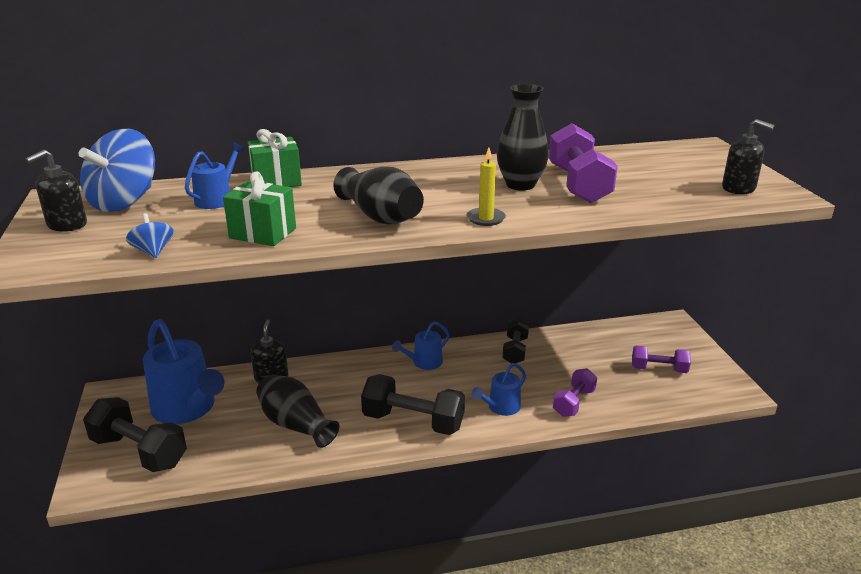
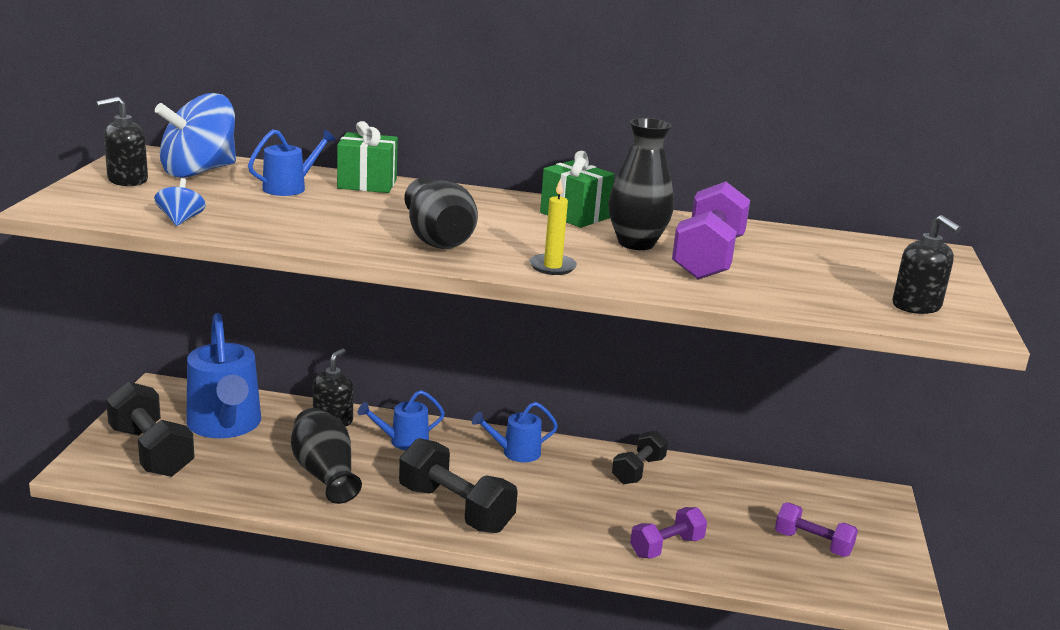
camera: 20 degrees right, 5 degrees down
(263, 233) = (300, 228): green gift -> green gift (574, 215)
(500, 407) = (570, 525): blue watering can -> blue watering can (403, 441)

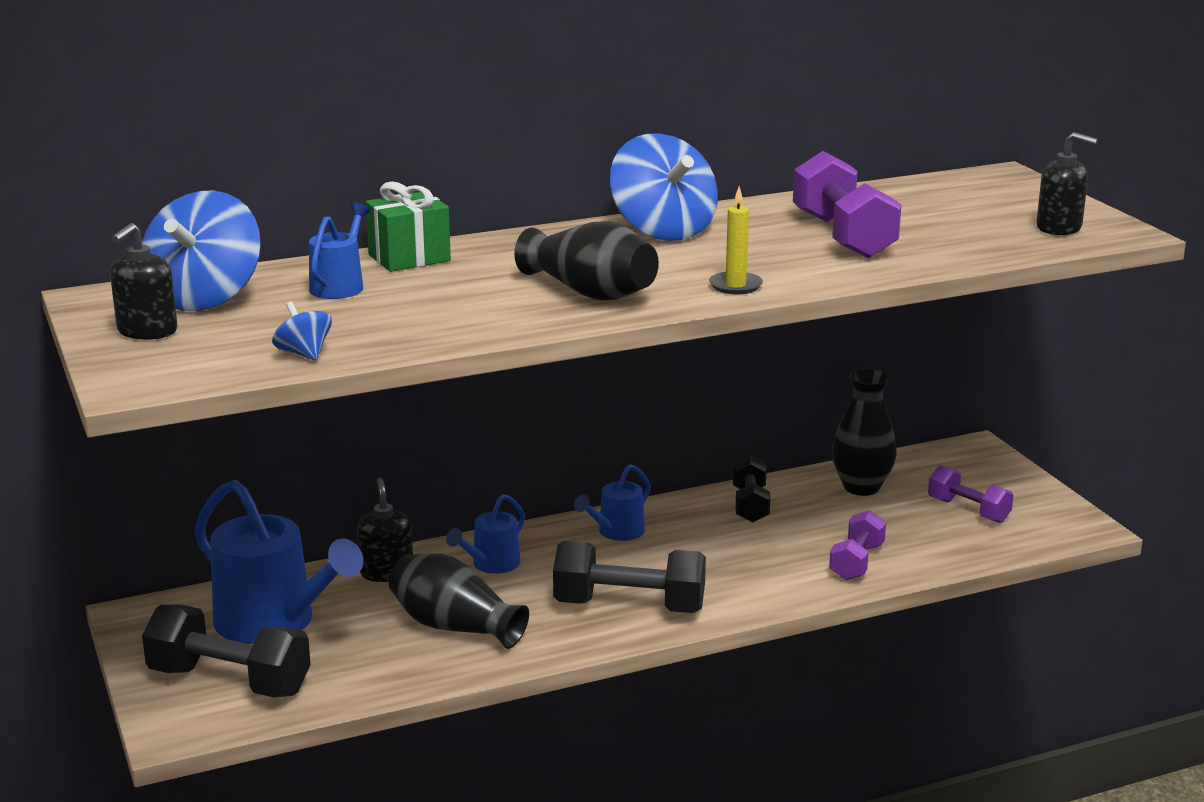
camera: 30 degrees left, 0 degrees up
(574, 215) = (663, 230): green gift -> blue spinning top
(636, 243) = (763, 241): black vase -> black vase (861, 487)
(812, 543) = (968, 510): purple dumbbell -> purple dumbbell turned 45 degrees clockwise

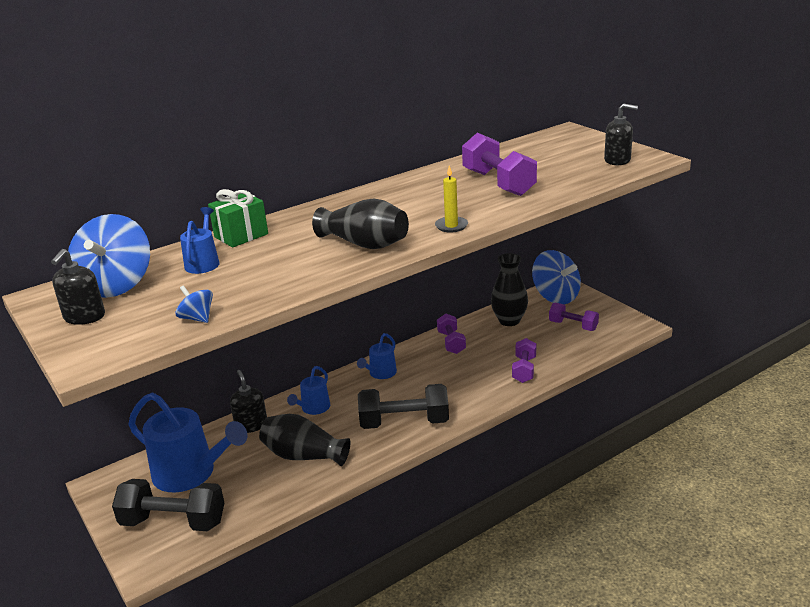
camera: 10 degrees left, 5 degrees up
(663, 230) = (390, 194): blue spinning top -> blue spinning top (555, 296)
(750, 505) = (451, 342): black dumbbell -> purple dumbbell

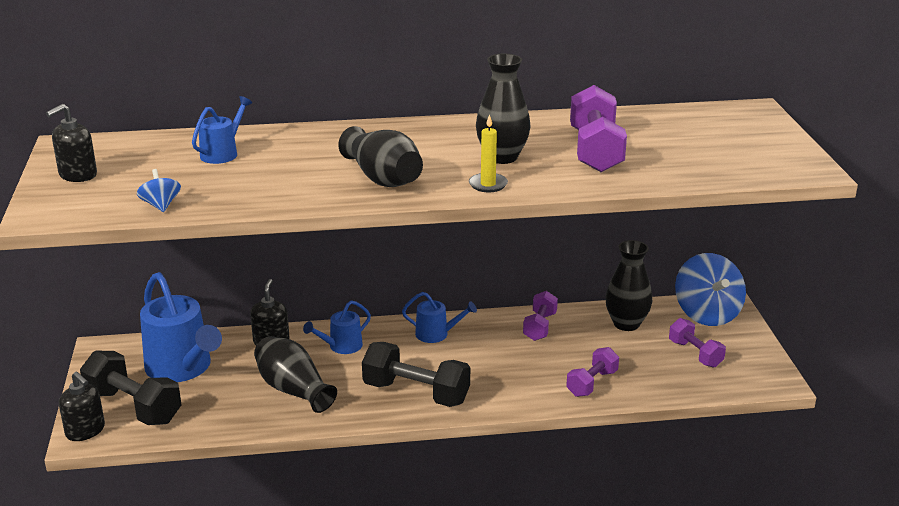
camera: 25 degrees right, 0 degrees up
(116, 285) = (131, 153): blue spinning top -> none
(241, 235) = (283, 136): green gift -> none
(380, 373) = (437, 334): blue watering can -> blue watering can turned 135 degrees counterclockwise
(437, 205) = (502, 157): none -> black vase
(617, 160) = (764, 161): black soap dispenser -> black soap dispenser (85, 431)

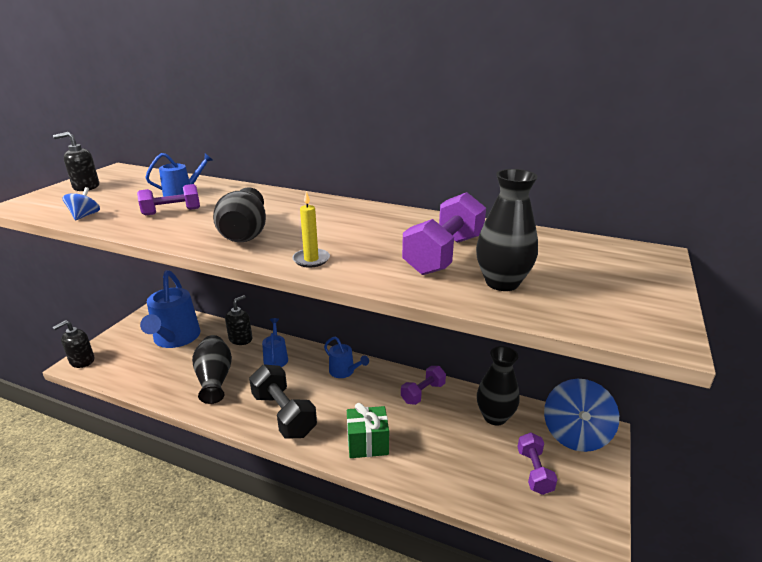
camera: 30 degrees right, 0 degrees up
(85, 431) = (82, 361): black soap dispenser -> black soap dispenser turned 60 degrees clockwise
(133, 406) = (122, 354): black dumbbell -> none
(341, 346) = (276, 358): blue watering can -> blue watering can turned 90 degrees clockwise
(502, 157) = (357, 240): black vase -> black vase (502, 283)
(529, 386) = (367, 444): none -> green gift
(592, 383) = (419, 463): purple dumbbell -> purple dumbbell (172, 212)

